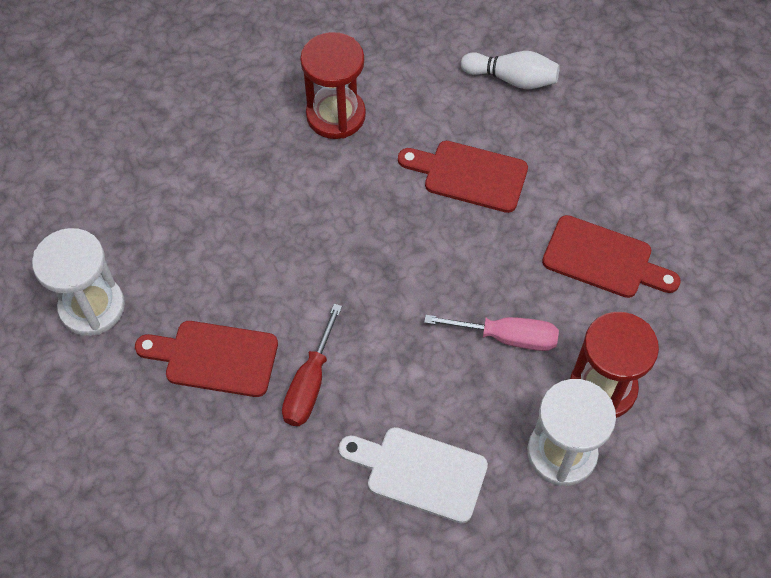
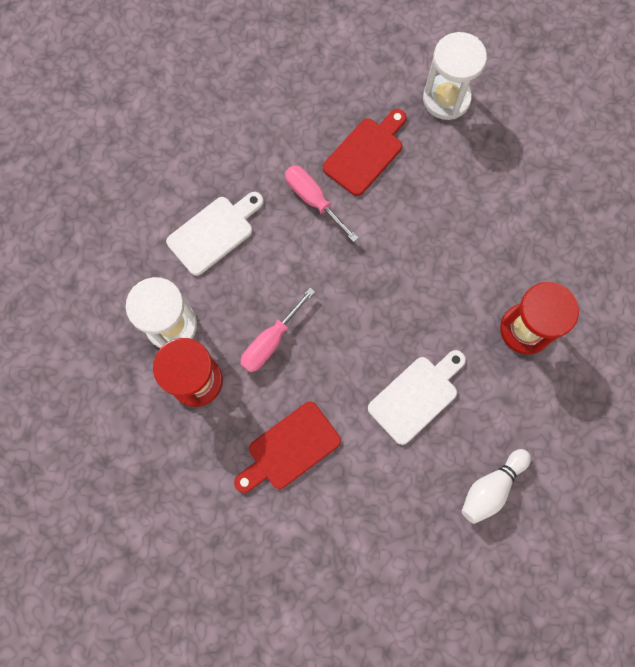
camera: 120 degrees right, 15 degrees up
(309, 384) = (313, 200): red screwdriver -> pink screwdriver
(469, 175) = (416, 396): red cutting board -> white cutting board

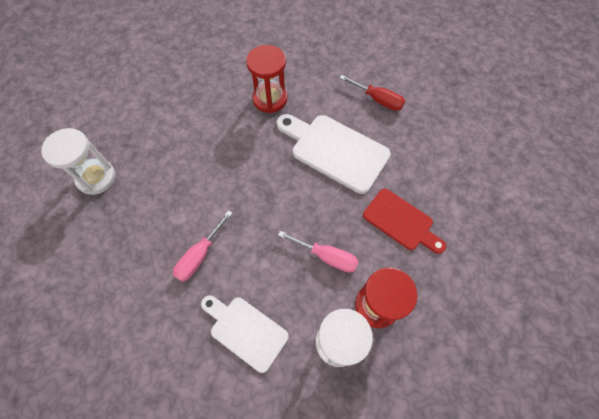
camera: 105 degrees left, 10 degrees down
(366, 153) = (151, 225): red cutting board -> none
(416, 396) = (335, 151): white cutting board -> white cutting board, size x1.52
(491, 487) = (378, 100): white bowling pin -> red screwdriver

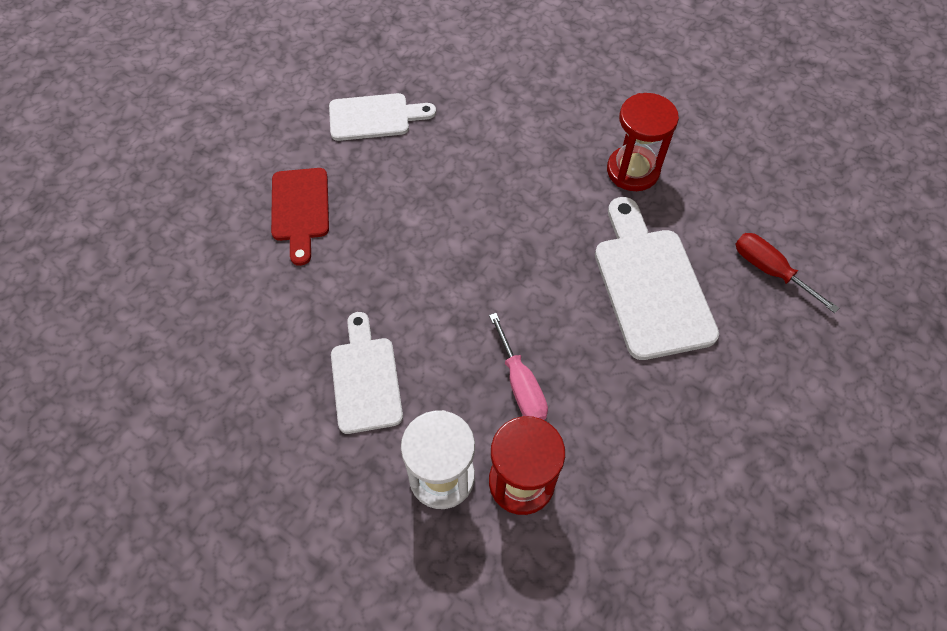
camera: 45 degrees right, 5 degrees down
(96, 178) = (375, 117): white hourglass -> white cutting board
(199, 255) = (395, 270): pink screwdriver -> none
(378, 100) = (769, 270): red screwdriver -> red screwdriver turned 150 degrees clockwise
(401, 221) = (646, 425): red cutting board -> red cutting board (300, 209)

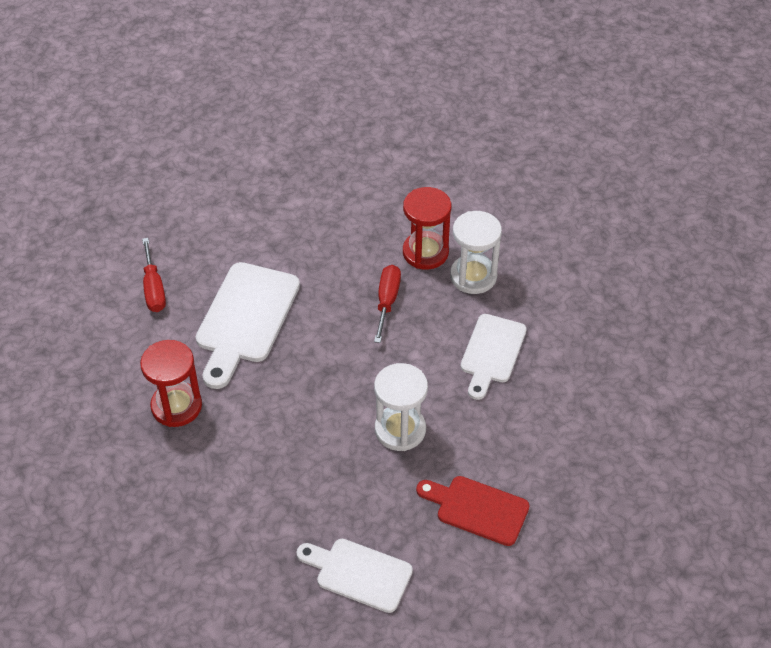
camera: 150 degrees left, 10 degrees down
(300, 209) = (477, 509): red cutting board -> red cutting board turned 90 degrees counterclockwise
(414, 246) = (400, 430): none -> white hourglass
(520, 385) = (387, 301): pink screwdriver -> red screwdriver

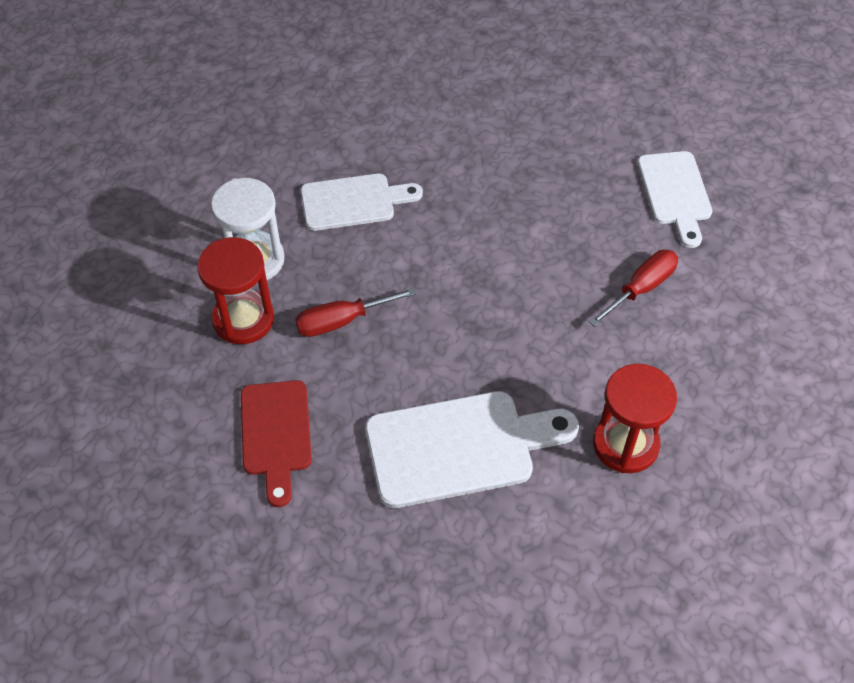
camera: 120 degrees left, 5 degrees up
(154, 289) = (482, 581): red screwdriver -> red screwdriver (641, 288)
(400, 430) = (502, 233): white hourglass -> none
(477, 509) = (543, 141): red cutting board -> red cutting board (276, 434)

